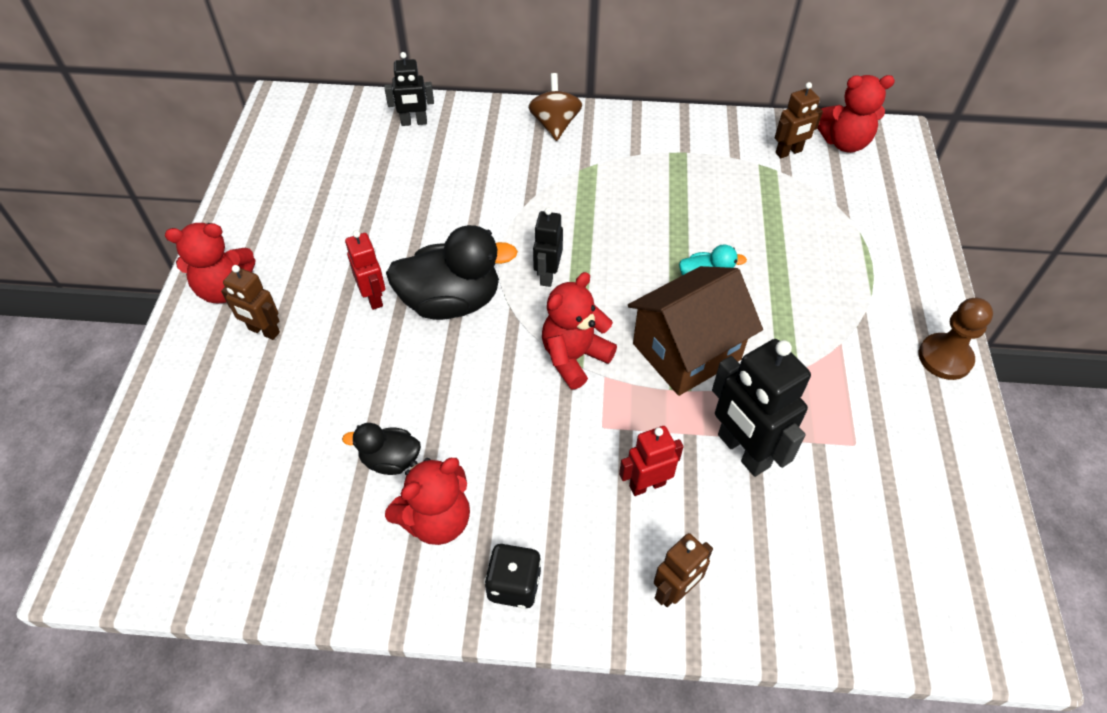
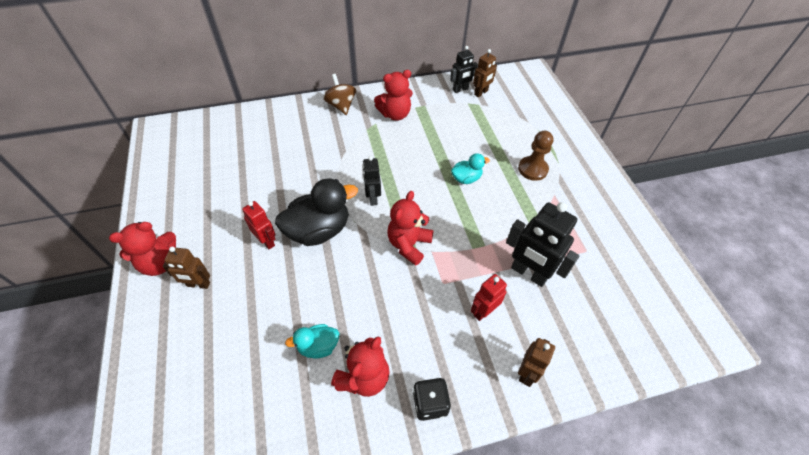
camera: 20 degrees left, 0 degrees up
(390, 460) = (318, 346): black duck -> turquoise duck
(414, 122) = (251, 123): black robot -> black robot (460, 89)
(686, 351) = (473, 223): brown house -> none
(844, 142) = (508, 81): red teddy bear -> red teddy bear (395, 114)
(945, 358) = (610, 188): brown pawn -> brown pawn (532, 169)

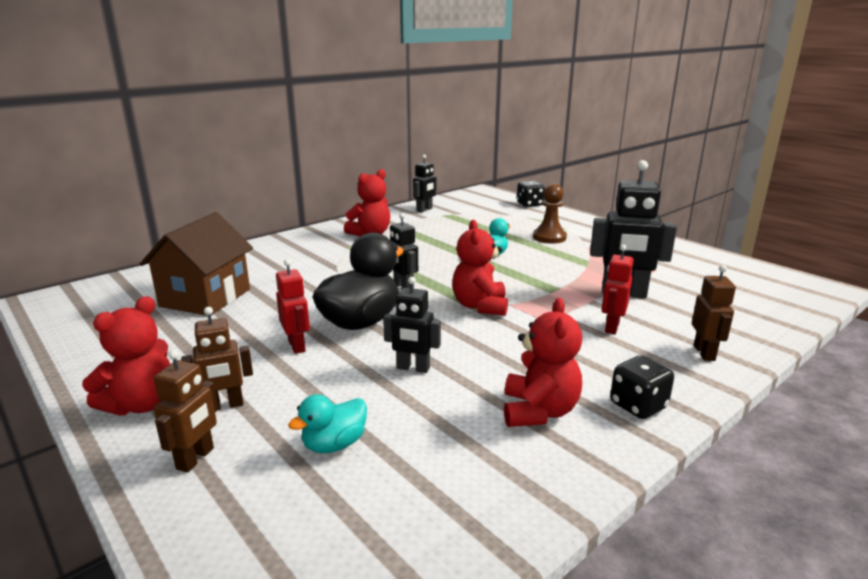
camera: 25 degrees left, 30 degrees down
(243, 162) = (205, 298): none -> brown house
(266, 241) = (297, 346): red robot -> red robot turned 45 degrees clockwise
(318, 346) = (454, 406): turquoise duck -> turquoise duck (334, 444)
(319, 296) = (413, 368): none -> black robot
(341, 105) = (300, 239): brown spinning top -> none
(481, 93) = (447, 208): brown robot -> brown robot (196, 458)
(556, 109) = (529, 204): none -> black dice

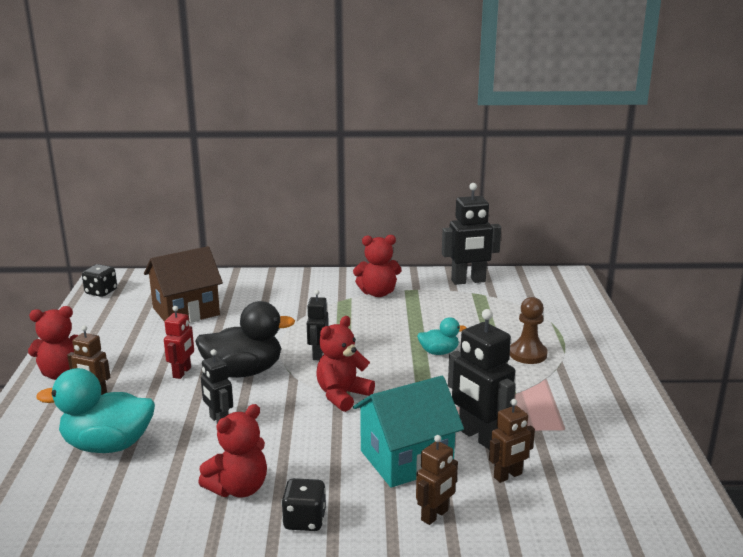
camera: 40 degrees right, 0 degrees up
(196, 458) = (44, 418): brown robot -> brown robot (508, 476)
(334, 444) = (107, 445): turquoise duck -> turquoise duck, size x1.90
(424, 210) = (468, 281): black robot -> black robot, size x1.70
(529, 204) = (585, 308): black dice -> black dice (101, 292)
(611, 327) = (406, 459): red robot -> turquoise house

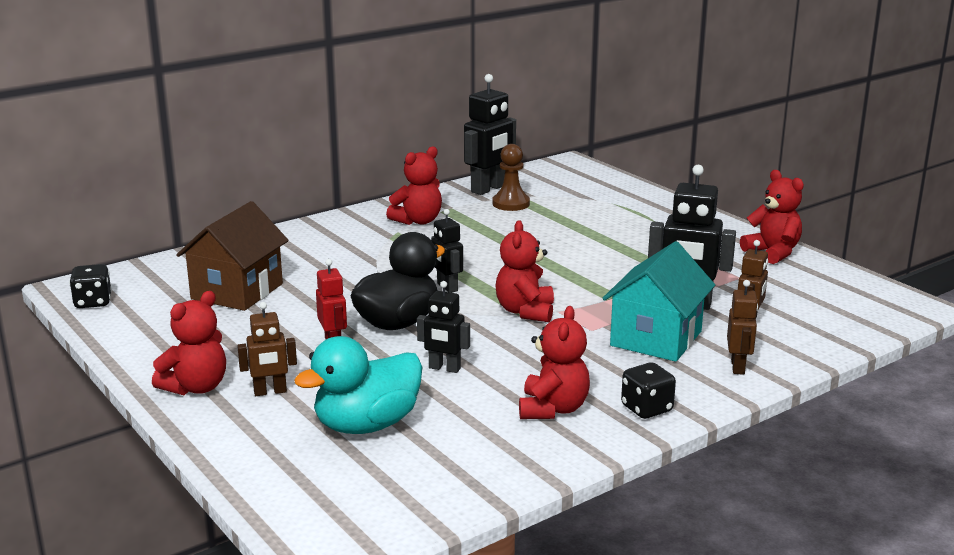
camera: 35 degrees left, 0 degrees up
(439, 352) = (555, 253): turquoise duck -> none
(528, 354) = (631, 233): brown pawn -> brown pawn (511, 204)
(631, 415) = (772, 252): none -> red teddy bear

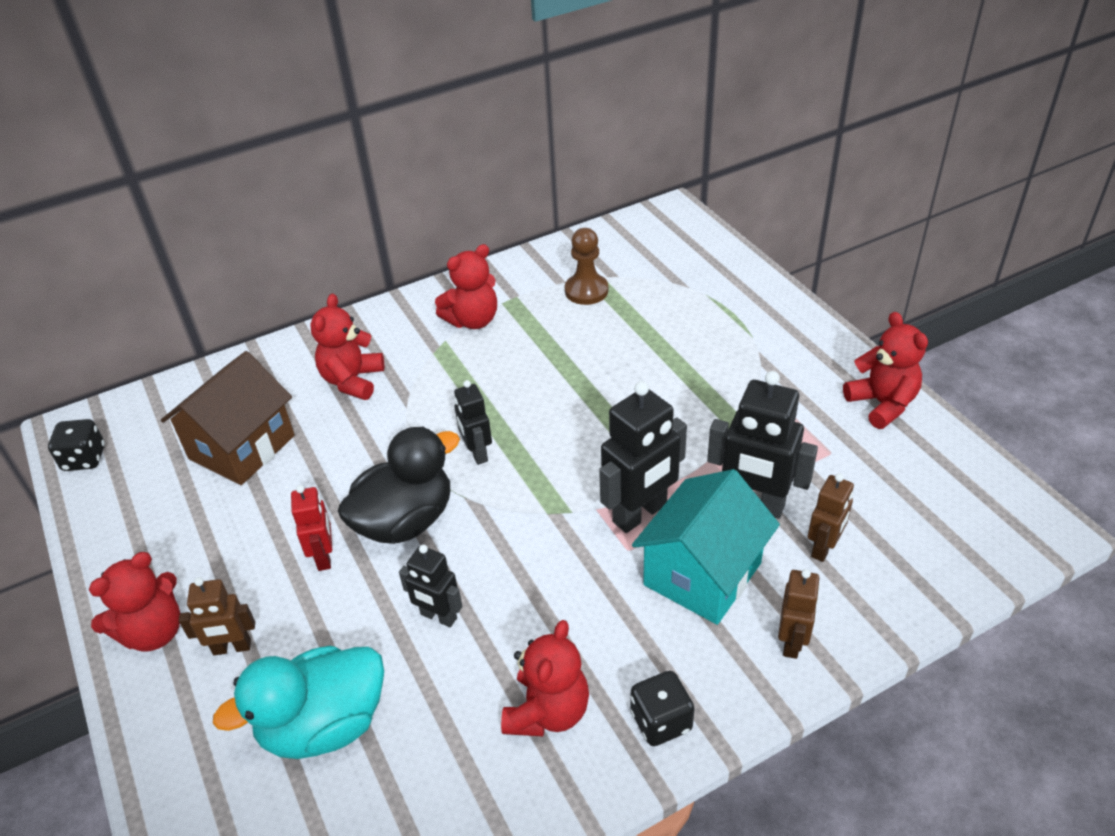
camera: 10 degrees right, 20 degrees up
(488, 189) = (567, 261): black robot -> black robot (640, 514)
(525, 311) = (557, 507): red teddy bear -> red teddy bear (352, 380)

